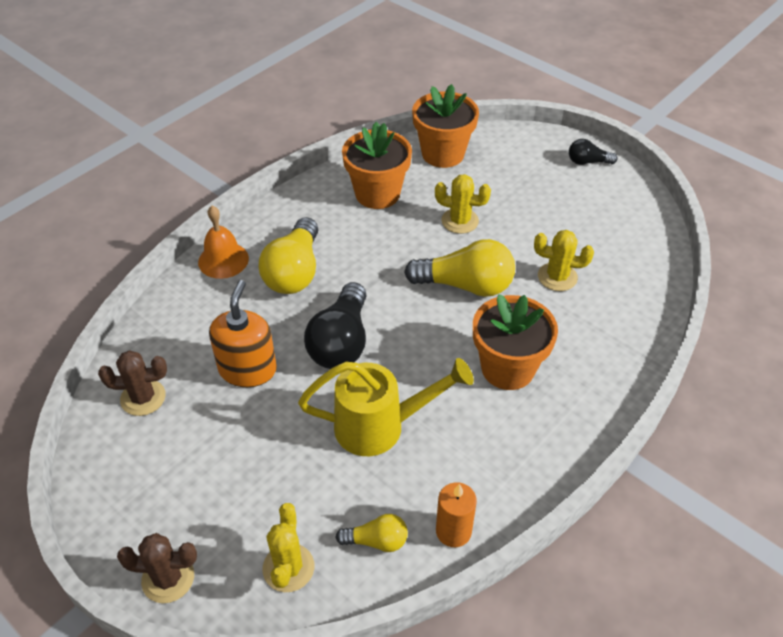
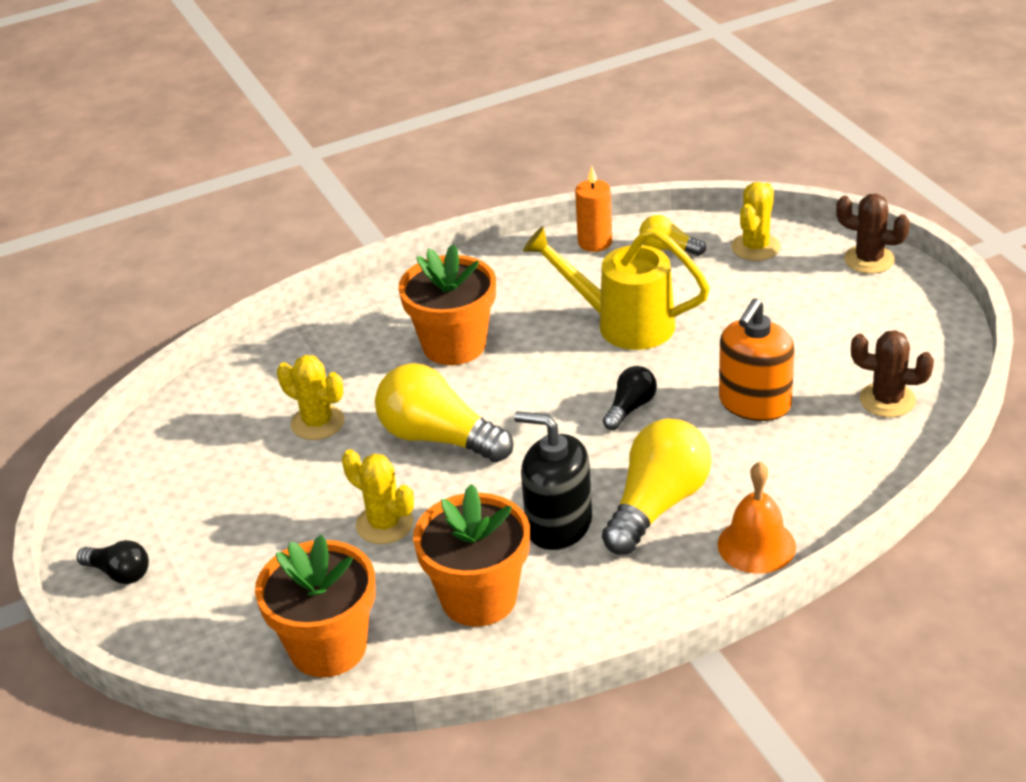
camera: 155 degrees left, 10 degrees down
(341, 342) = (630, 408): black light bulb -> black light bulb, size x0.52
(352, 244) = (558, 525): none -> black soap dispenser

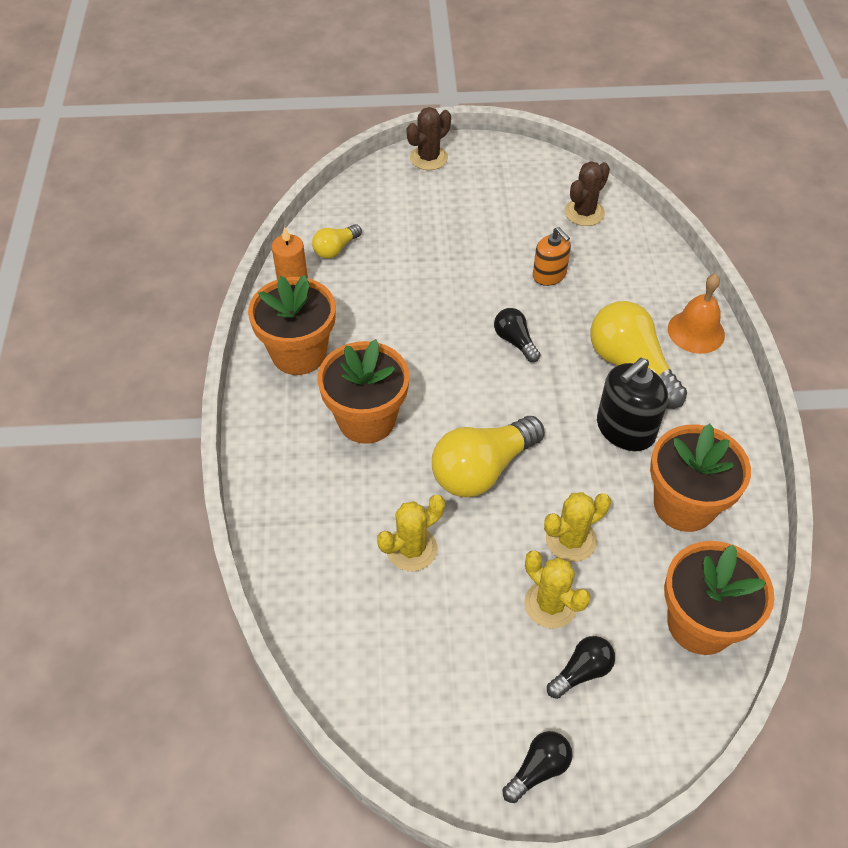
camera: 70 degrees left, 15 degrees up
(232, 574) = (581, 672): none -> black light bulb
(509, 277) = (299, 353): none -> orange flower pot
(623, 324) = (412, 308): yellow watering can -> none
(754, 403) = (549, 275): orange soap dispenser -> orange soap dispenser, size x0.65
(755, 247) = (370, 204): yellow cactus -> yellow cactus (550, 604)

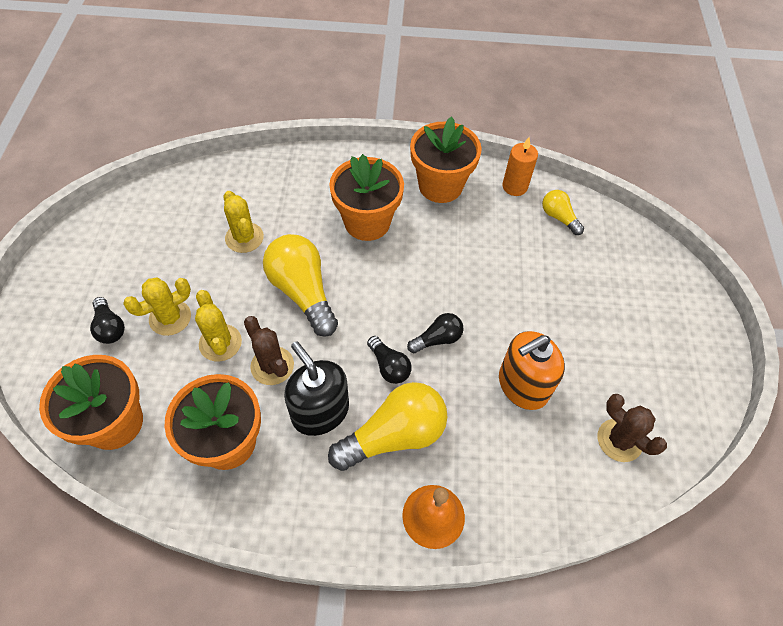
camera: 95 degrees right, 5 degrees up
(428, 158) = (694, 303): brown cactus -> brown cactus (272, 366)
(538, 769) = (55, 287): black light bulb -> black light bulb (389, 366)
(549, 275) = (523, 385): orange soap dispenser -> orange soap dispenser, size x1.54

